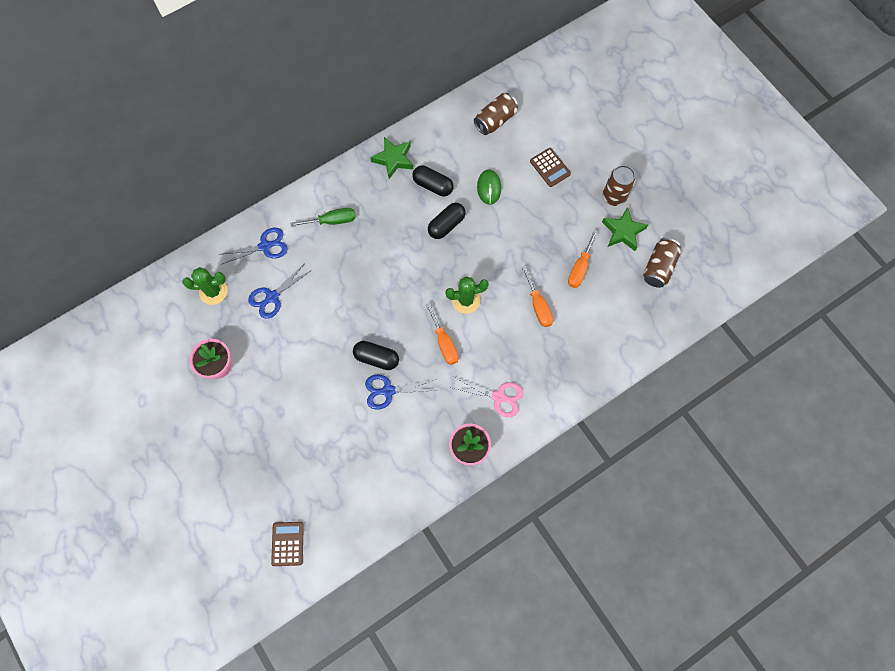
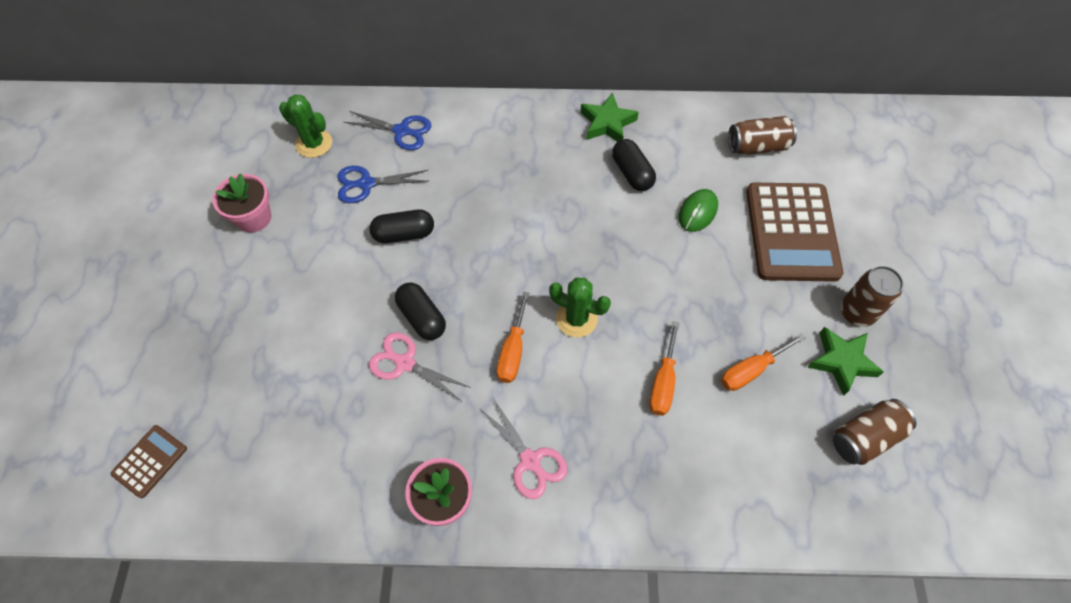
camera: 35 degrees right, 10 degrees down
(332, 221) = (491, 146): green screwdriver -> none
(388, 391) = (405, 363): blue scissors -> pink scissors
(446, 225) = (616, 223): black capsule -> black capsule (404, 234)
(550, 167) = (791, 232): brown calculator -> brown calculator, size x2.12

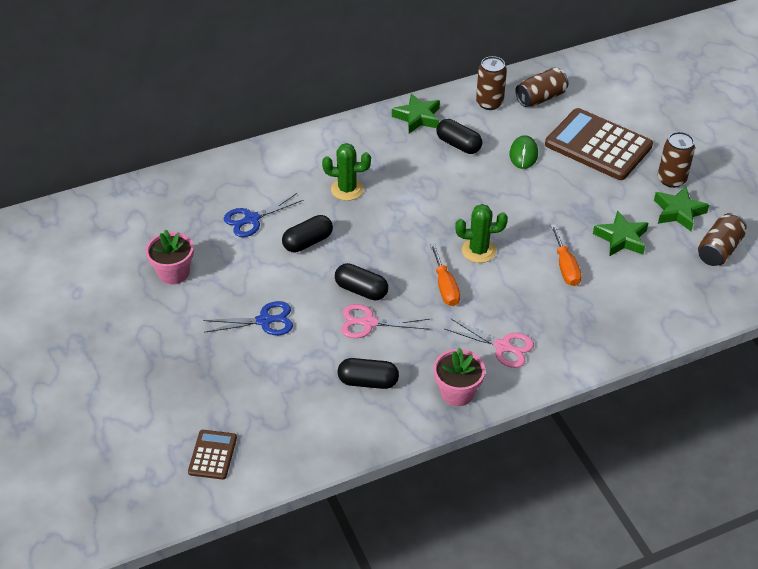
camera: 25 degrees left, 15 degrees down
(314, 143) = (186, 206): green cactus -> green cactus (347, 189)
(358, 440) = (368, 381): none -> black capsule
(402, 131) = (255, 174): blue scissors -> blue scissors (265, 321)
(696, 132) = (489, 103): none -> brown can
(751, 370) = (621, 238): orange screwdriver -> green star
(791, 232) = (598, 145): brown calculator -> brown calculator turned 150 degrees clockwise

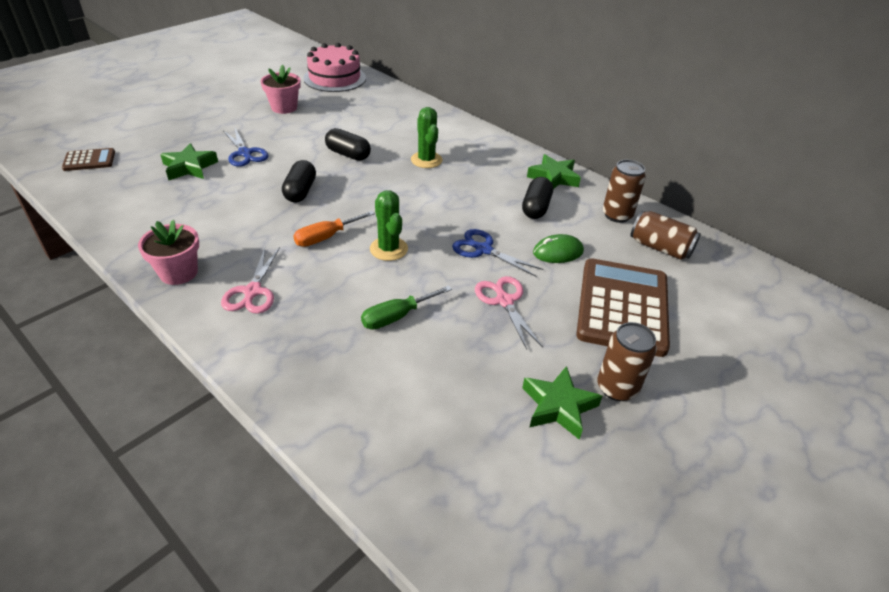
camera: 65 degrees right, 5 degrees down
(120, 215) = (334, 78): none -> pink cake
(251, 219) = (361, 125): blue scissors -> blue scissors (483, 249)
(368, 322) = (260, 203): pink scissors -> pink scissors (504, 300)
(368, 381) = (184, 217): black capsule -> none
(565, 267) = (396, 317): orange screwdriver -> green screwdriver
(621, 238) = (472, 357): green star -> green star (189, 167)
(719, 250) = (511, 467): brown can -> none

